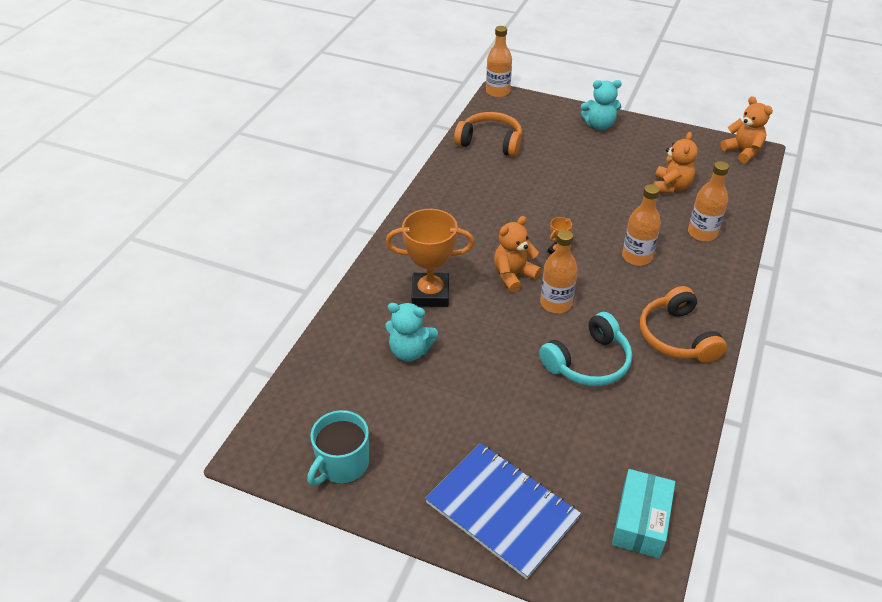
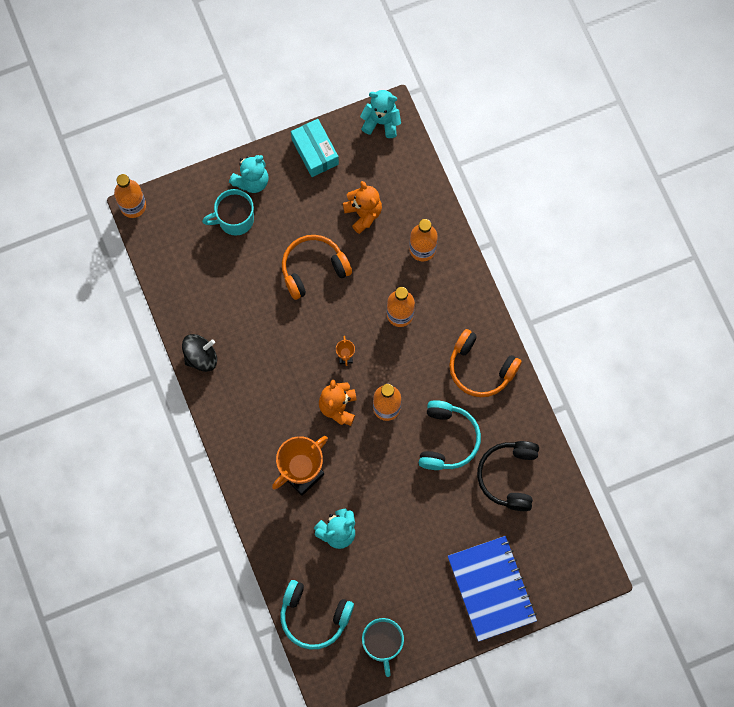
camera: 45 degrees left, 30 degrees up
(312, 392) = (314, 616): none -> turquoise headphones
(443, 182) = (201, 357): none -> black spinning top
(490, 142) = (190, 278): orange headphones -> orange headphones (313, 269)
(502, 510) = (491, 589): blue notebook -> blue notebook turned 75 degrees clockwise
(562, 135) = (235, 219): none -> turquoise mug
(622, 433) = (509, 476): none -> black headphones
(640, 521) = (564, 527): turquoise box -> turquoise box (315, 152)
(742, 152) = (381, 122): orange teddy bear -> turquoise teddy bear

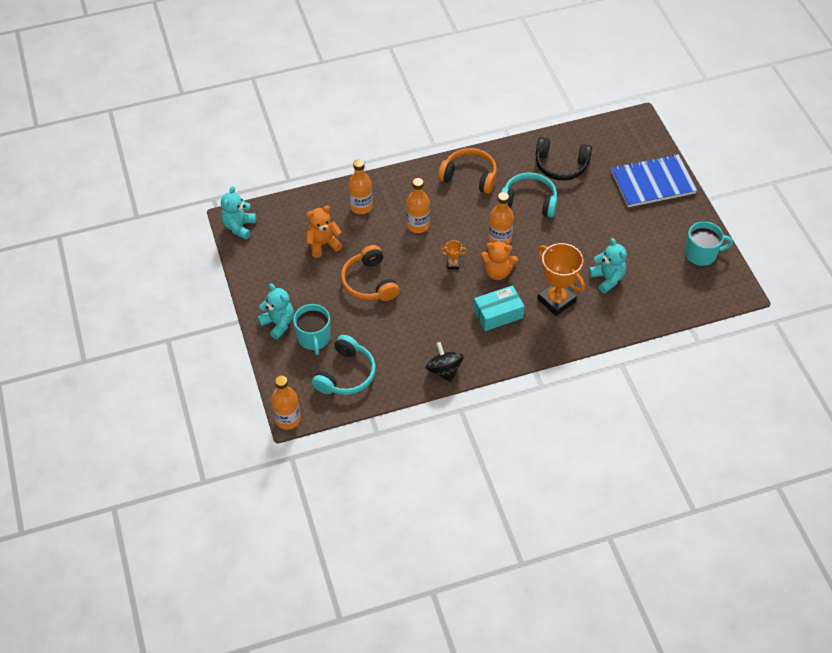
camera: 85 degrees left, 20 degrees down
(314, 616) = (681, 299): turquoise headphones -> turquoise headphones (346, 374)
(315, 152) = (258, 275): turquoise box -> turquoise box (498, 314)
(480, 368) = (469, 176): orange headphones -> orange headphones turned 105 degrees counterclockwise

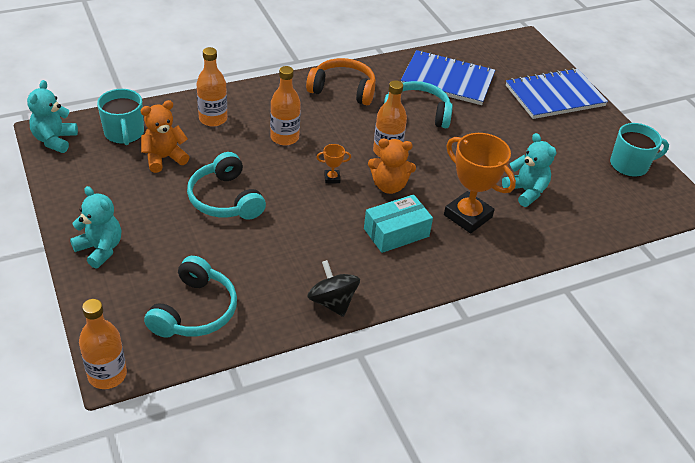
camera: 10 degrees left, 10 degrees down
(314, 338) = (149, 266): turquoise mug -> turquoise mug (124, 133)
(369, 282) = (225, 199): orange headphones -> turquoise headphones
(561, 165) = (447, 80): black headphones -> blue notebook

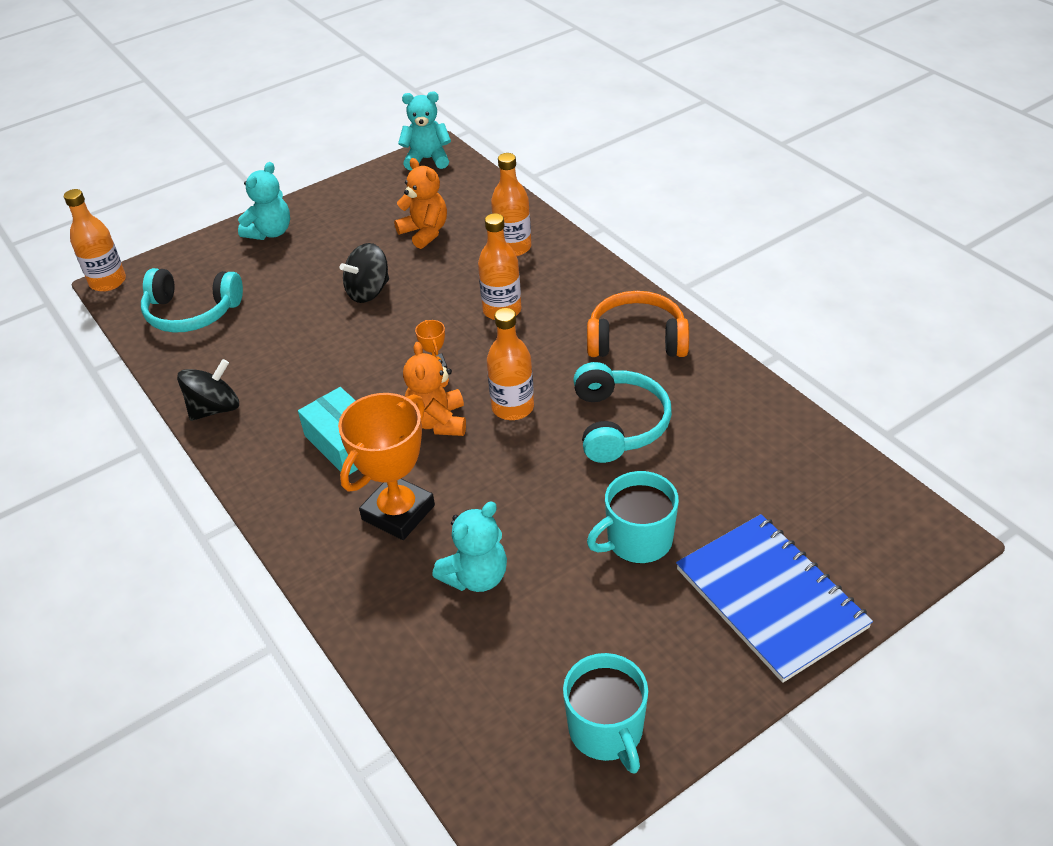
camera: 85 degrees right, 0 degrees up
(124, 133) = (457, 196): turquoise mug -> turquoise mug (638, 540)
(225, 199) = (368, 291): turquoise headphones -> black spinning top
(343, 90) = (636, 340): orange headphones -> orange headphones turned 90 degrees counterclockwise
(447, 80) = (731, 446): blue notebook -> none

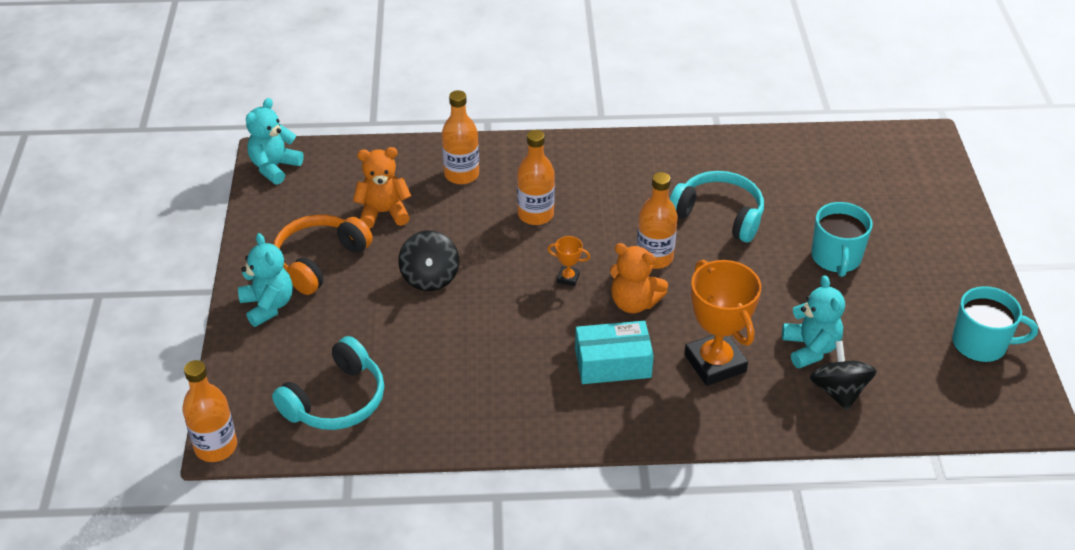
camera: 60 degrees left, 0 degrees up
(215, 409) = (494, 429): black spinning top -> black spinning top (838, 391)
(636, 340) = (639, 165): orange headphones -> orange headphones (319, 260)
(770, 598) = (926, 226): blue notebook -> none

